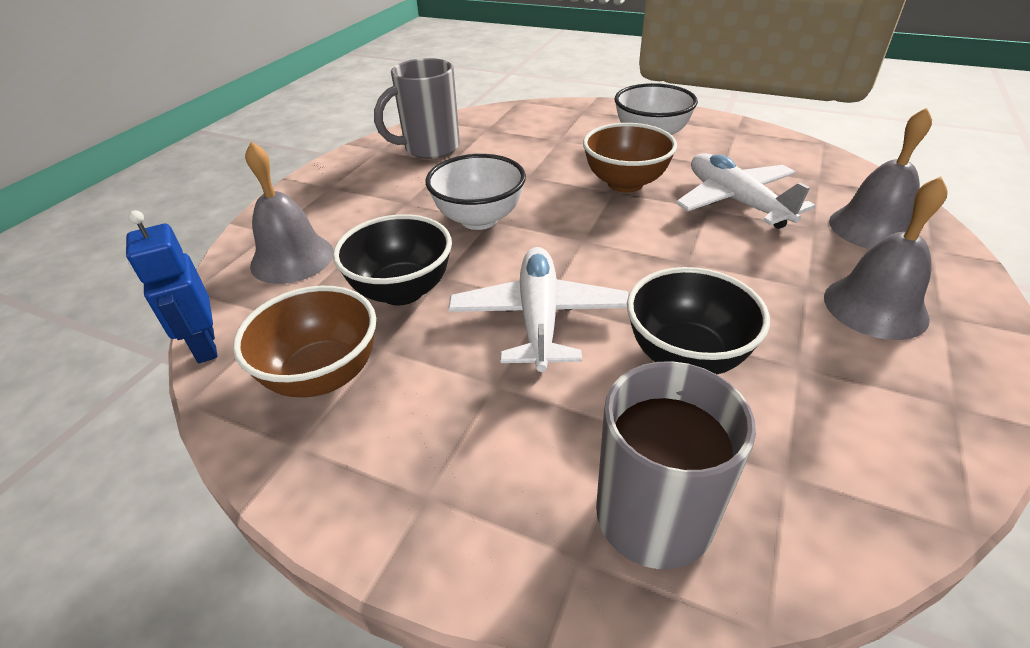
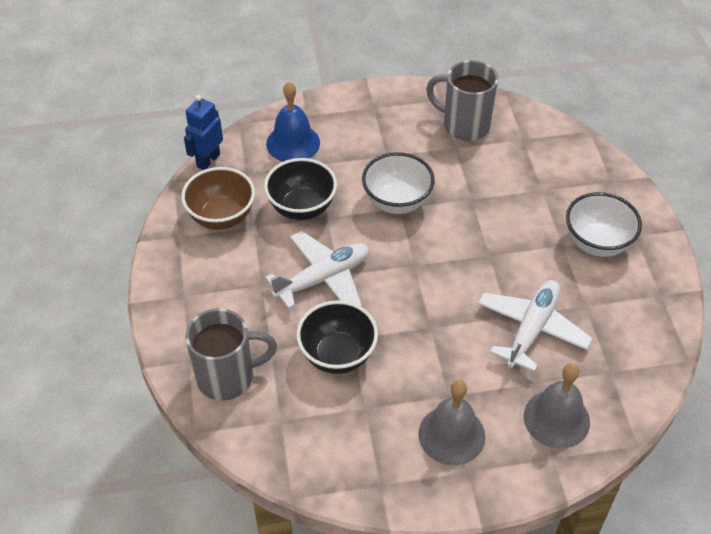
camera: 55 degrees right, 10 degrees up
(292, 258) = (293, 143): grey bell -> blue bell
(625, 183) = (506, 257): brown bowl -> none

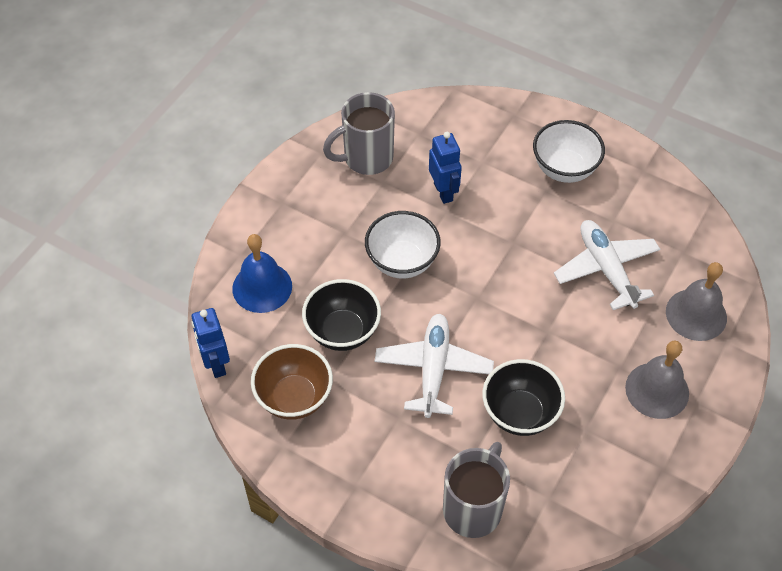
camera: 50 degrees left, 5 degrees up
(486, 186) = (443, 192): none -> blue robot

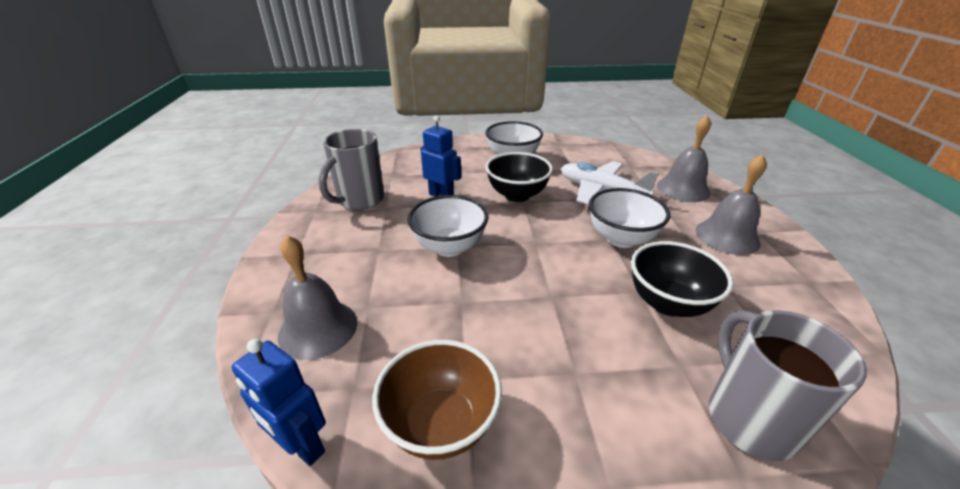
camera: 35 degrees left, 20 degrees down
(262, 287) = (318, 328): blue bell -> grey bell
(342, 332) = (441, 324): black bowl -> black bowl (517, 195)
(433, 369) = (559, 310): white plane -> none
(555, 336) = (621, 239): none -> white bowl

